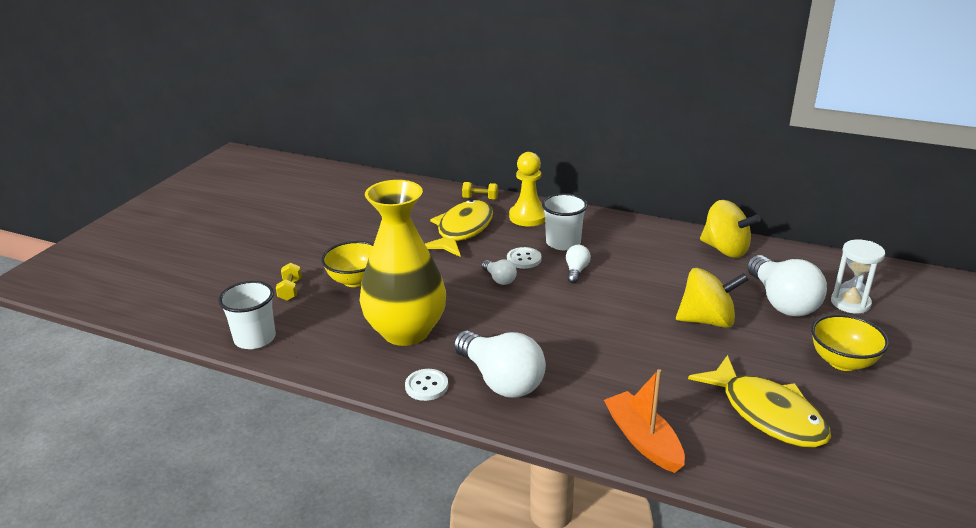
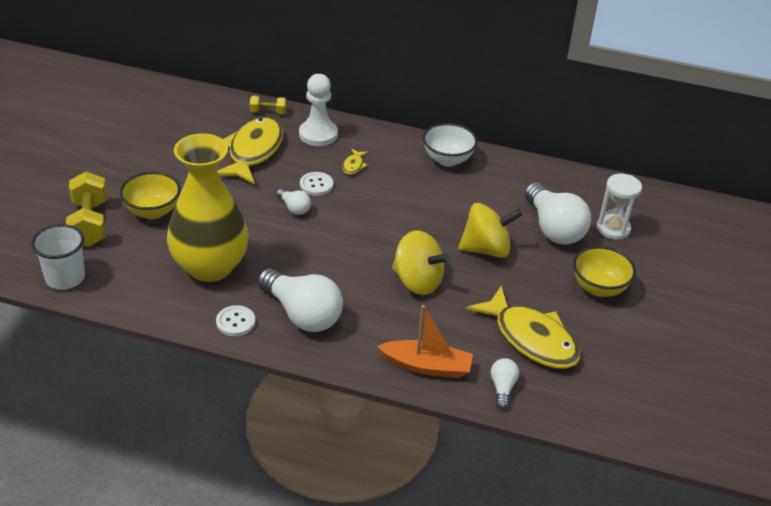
camera: 10 degrees left, 10 degrees up
(290, 290) = (89, 223): yellow dumbbell -> yellow dumbbell, size x1.90
(528, 217) = (318, 134): yellow pawn -> white pawn
(563, 243) = (353, 165): white cup -> yellow fish
(576, 271) = (367, 198): white light bulb -> white light bulb (502, 388)
(643, 440) = (427, 366): orange boat -> orange boat turned 135 degrees clockwise
(661, 238) = (447, 159): none -> white bowl
(725, 249) = (507, 172): yellow spinning top -> yellow spinning top (417, 281)

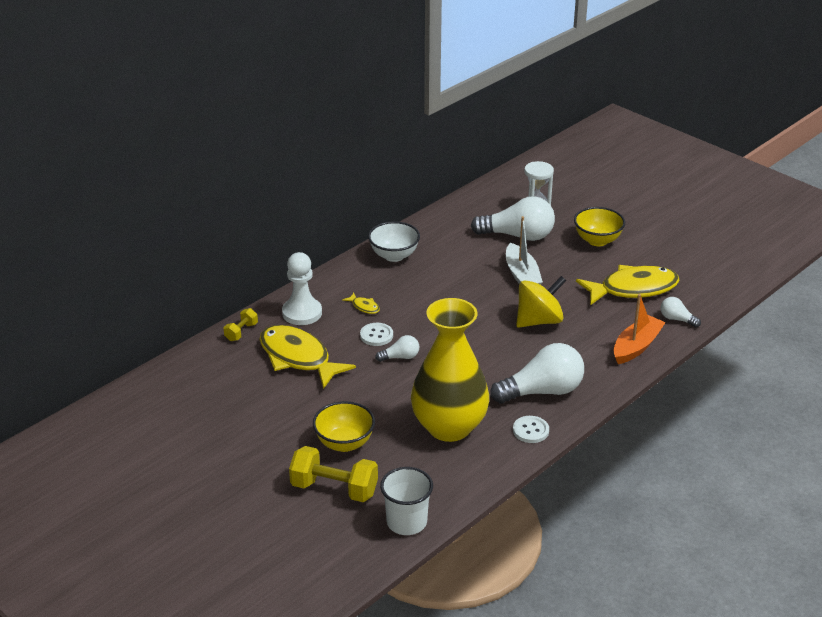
camera: 60 degrees left, 5 degrees down
(486, 249) = (522, 275): yellow spinning top -> white boat

